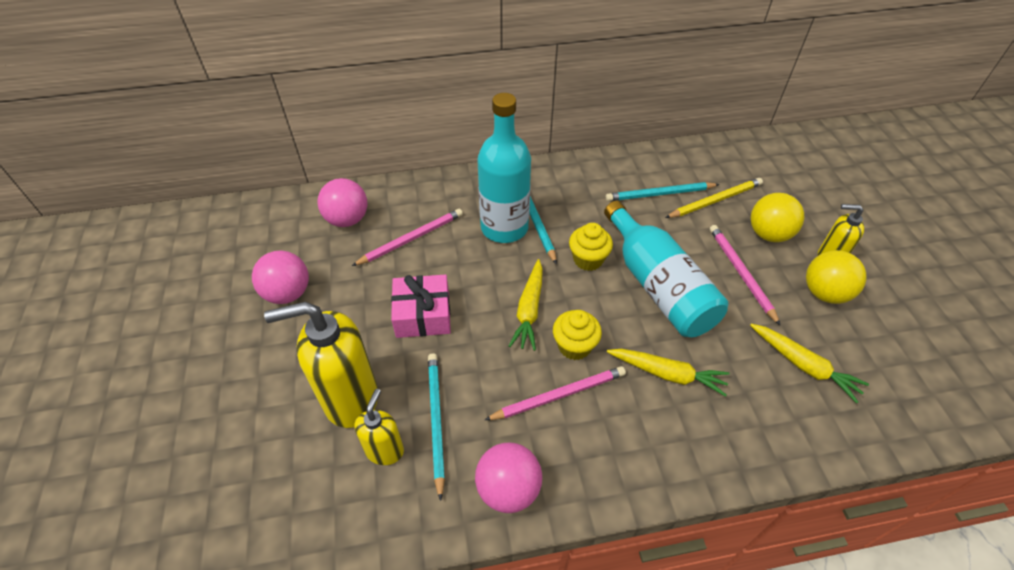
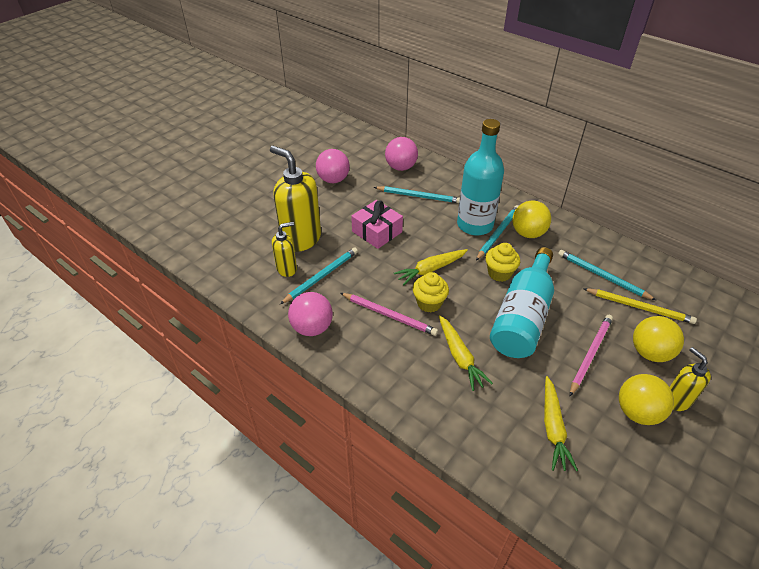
camera: 50 degrees right, 5 degrees down
(411, 239) = (419, 196): pink pencil -> turquoise pencil
(557, 199) = (528, 233): none -> yellow ball

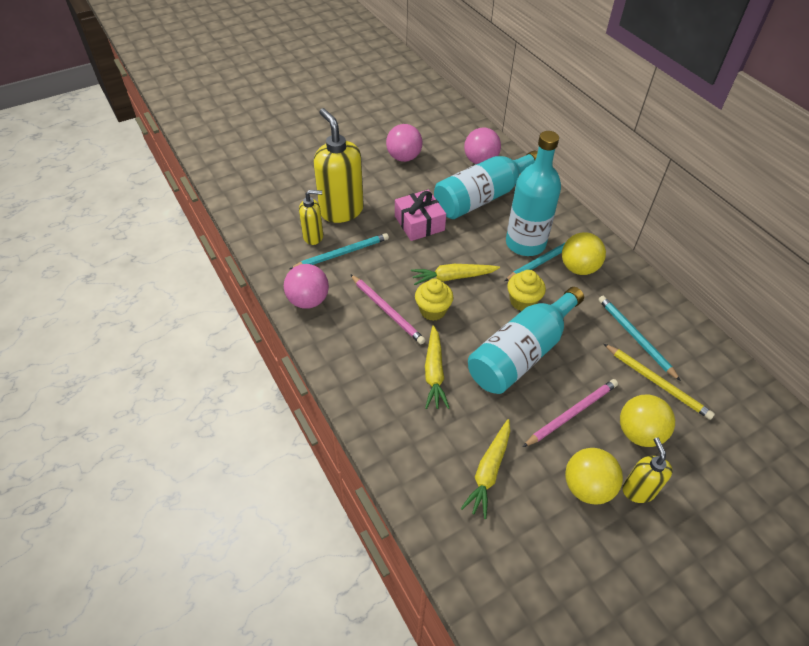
camera: 20 degrees right, 5 degrees up
(419, 196) = (482, 197): turquoise pencil -> turquoise bottle

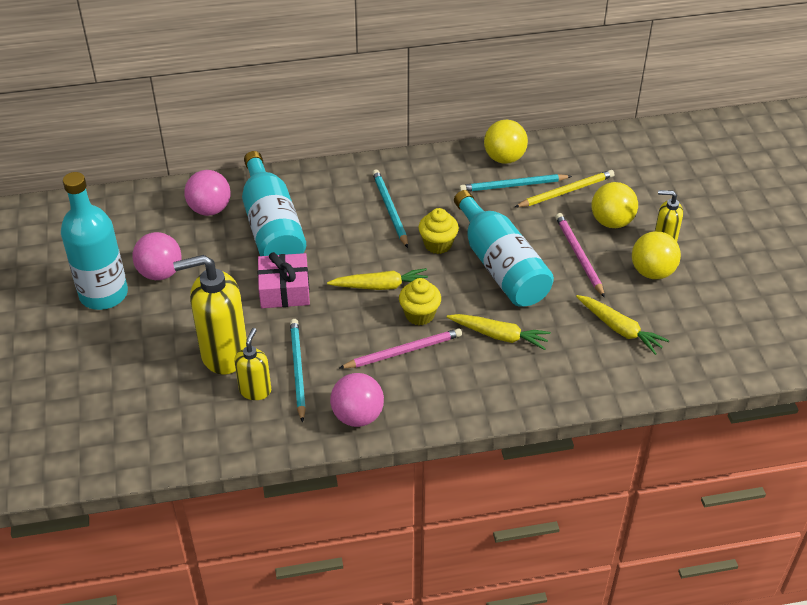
camera: 70 degrees left, 5 degrees down
(452, 277) = (381, 286): yellow carrot -> yellow carrot turned 105 degrees counterclockwise
(525, 243) = (360, 216): turquoise bottle -> turquoise bottle (103, 294)
(578, 268) = (413, 190): yellow ball -> yellow ball (504, 158)

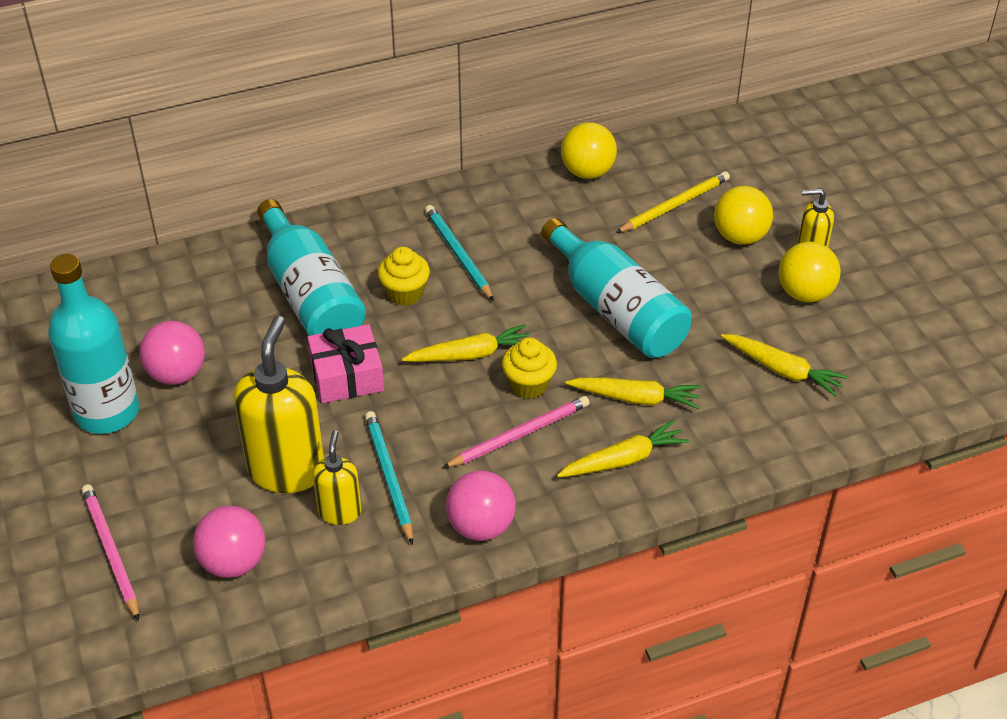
camera: 10 degrees left, 0 degrees up
(210, 209) = (223, 282): pink ball -> pink ball (233, 562)
(223, 354) = (287, 470): yellow soap dispenser -> yellow soap dispenser turned 120 degrees clockwise
(438, 244) = (530, 292): yellow cupcake -> yellow cupcake (405, 293)
(478, 381) = (623, 460): none -> yellow carrot
(513, 185) = (607, 205): turquoise pencil -> none
(578, 256) = (710, 284): pink pencil -> pink pencil (111, 552)

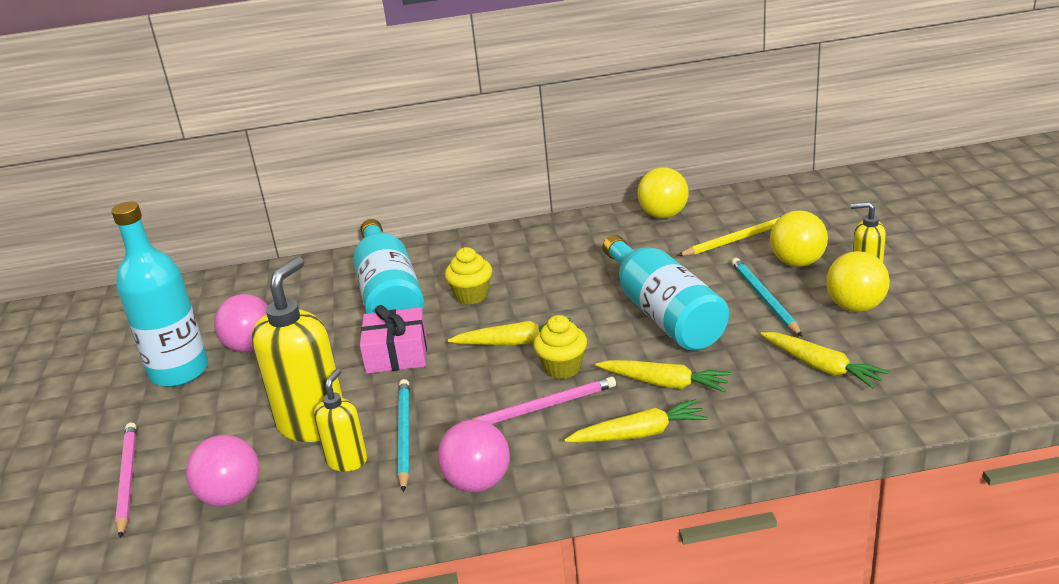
camera: 15 degrees right, 15 degrees down
(458, 254) = (529, 269): turquoise pencil -> turquoise pencil (764, 299)

